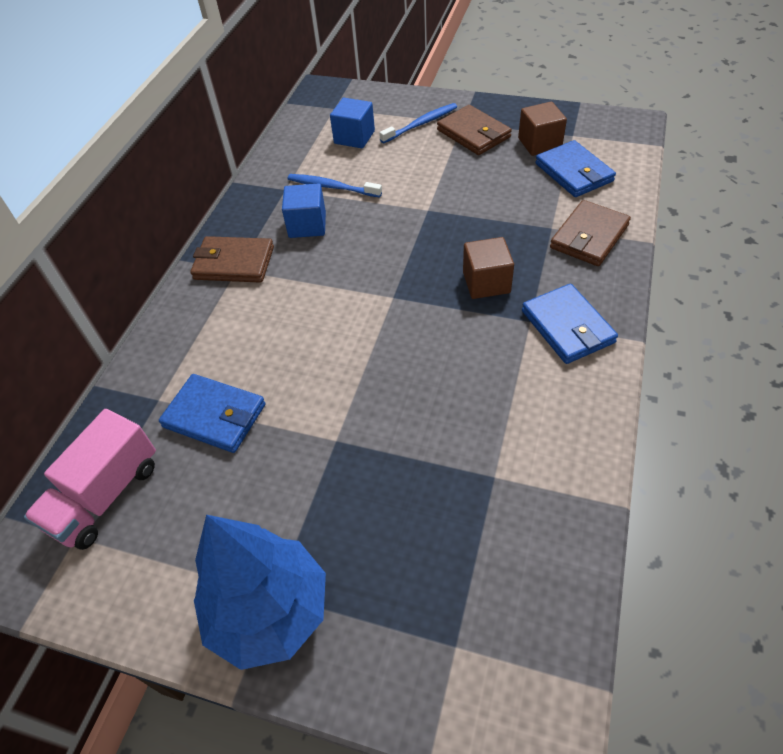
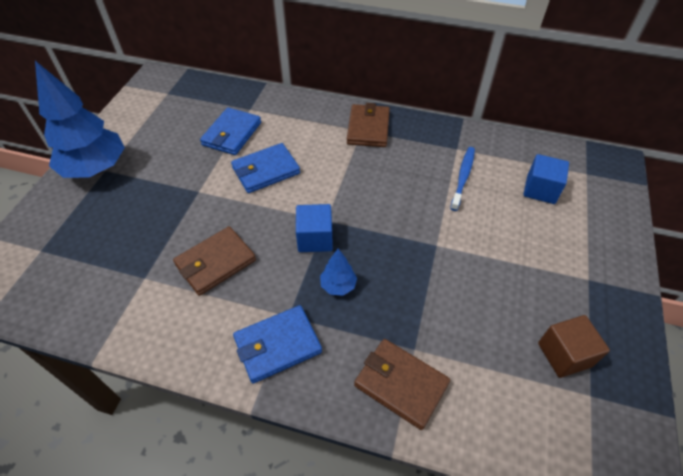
camera: 85 degrees right, 0 degrees up
(105, 495) = (188, 99): pink truck -> none
(307, 225) = (412, 165): blue cube -> blue cube (315, 238)
(421, 124) = (576, 242): blue toothbrush -> none
(473, 134) = (569, 289): brown wallet -> brown wallet (215, 262)
(486, 282) = (338, 285): brown cube -> blue tree
(574, 172) = (512, 385): blue wallet -> blue wallet (266, 170)

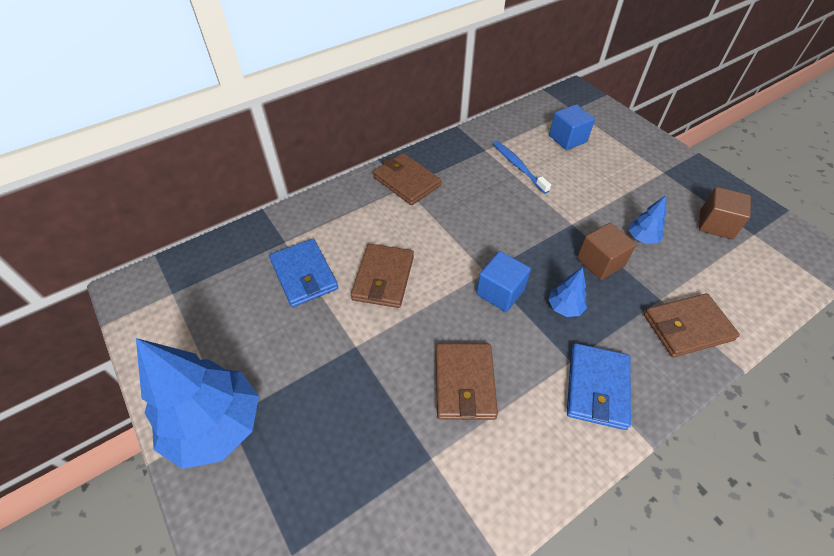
camera: 50 degrees left, 0 degrees up
(266, 170) = (383, 278): blue wallet -> brown wallet
(412, 285) = (600, 262): none -> brown cube
(475, 302) = (642, 238): none -> blue tree

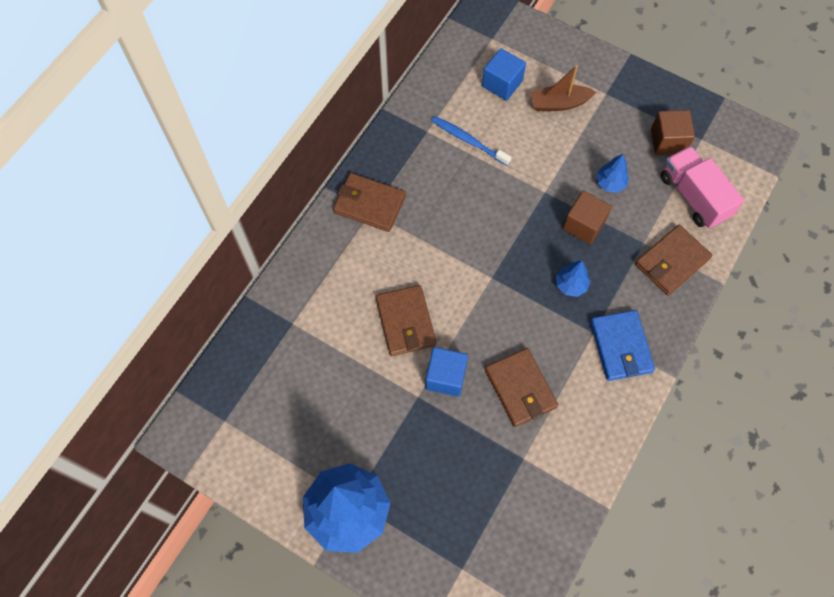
camera: 25 degrees left, 15 degrees up
(304, 275) = (333, 350): blue wallet -> none
(500, 292) = (512, 292): blue cube -> blue cube (446, 377)
(614, 166) = (559, 103): none -> brown boat
(731, 278) = (694, 196): none -> pink truck

